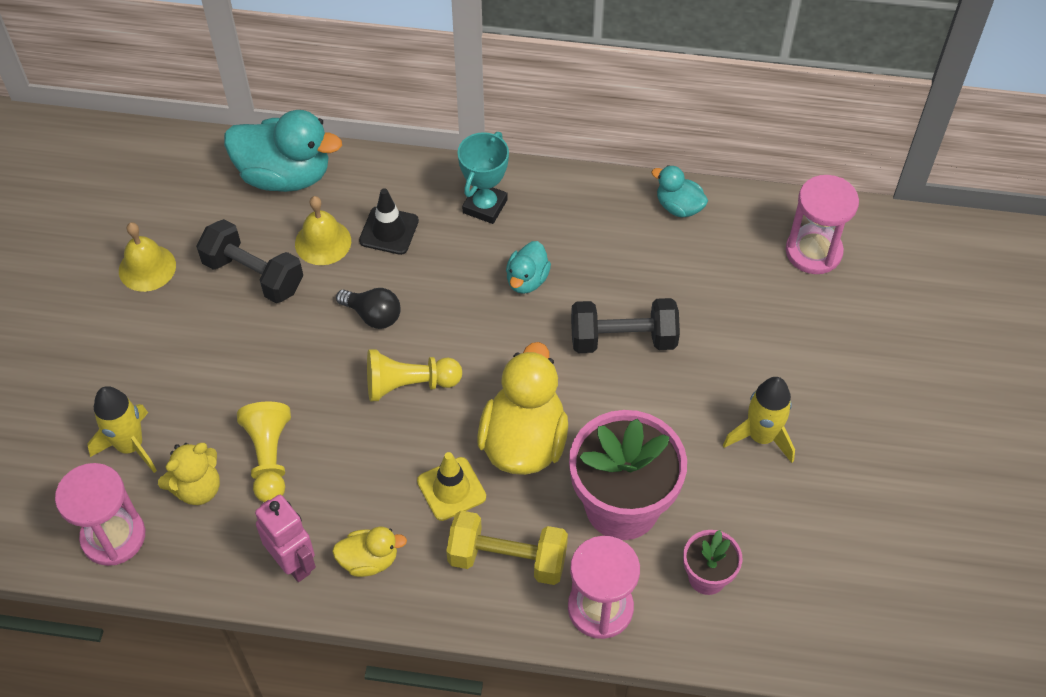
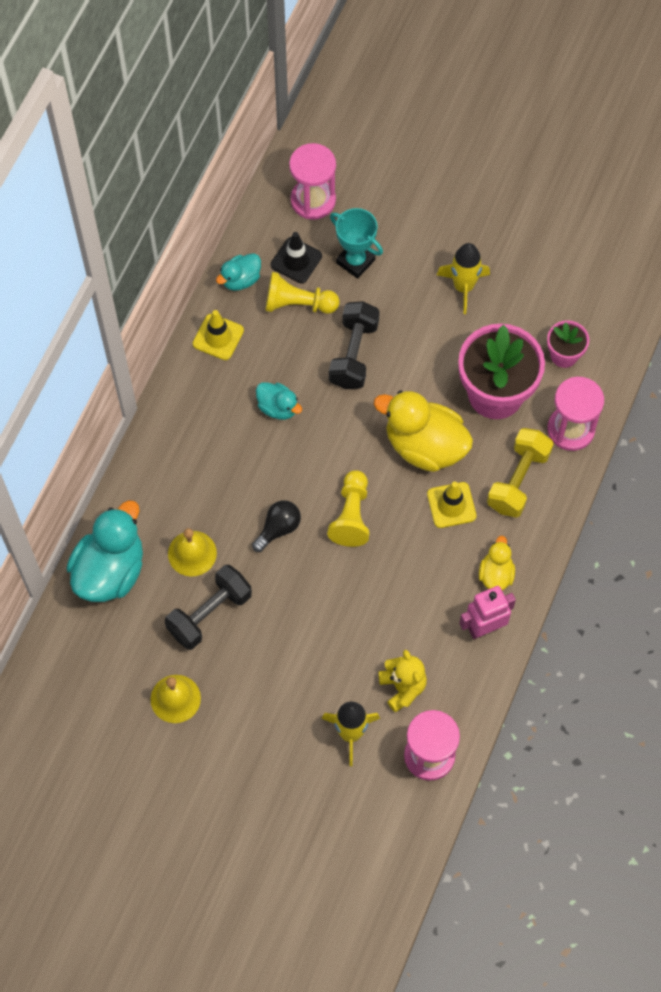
camera: 75 degrees left, 10 degrees up
(269, 458) = (390, 630): yellow pawn -> yellow pawn (298, 304)
(389, 231) = (196, 499): black traffic cone -> black traffic cone (296, 260)
(485, 206) = (194, 421): turquoise trophy -> turquoise trophy (355, 261)
(597, 203) = (218, 337): none -> yellow traffic cone

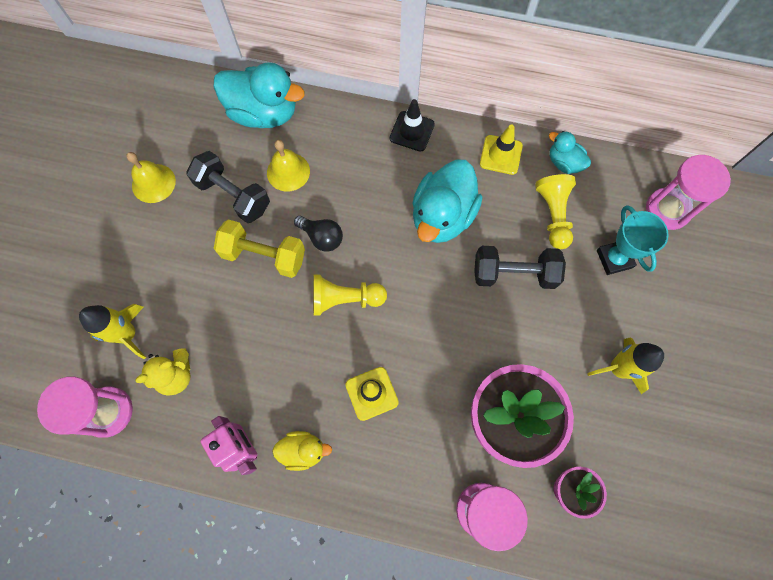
camera: 80 degrees right, 5 degrees up
(278, 407) = (442, 216): turquoise duck -> turquoise duck, size x1.92
(296, 260) = (598, 206): black traffic cone -> black traffic cone (412, 131)
(355, 261) = (614, 259): turquoise trophy -> turquoise trophy turned 45 degrees counterclockwise
(424, 446) = (431, 357): yellow duck -> none
(518, 480) = (411, 459): yellow dumbbell -> yellow dumbbell (264, 256)

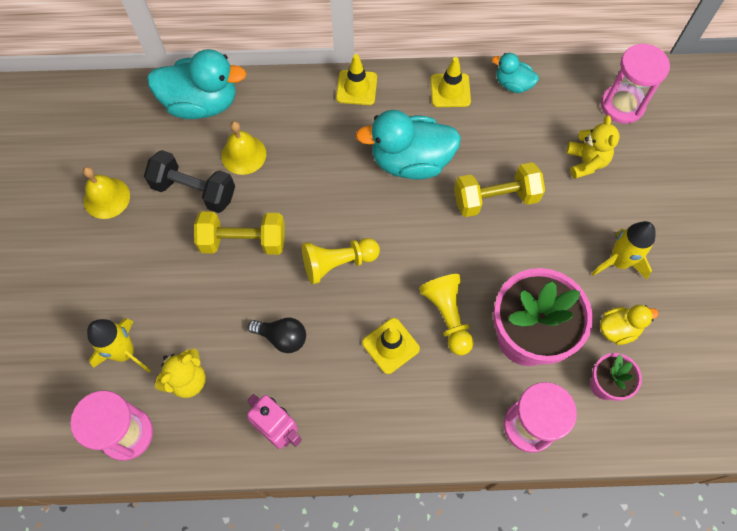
camera: 15 degrees left, 5 degrees down
(303, 450) = (339, 418): yellow duck -> yellow duck (618, 329)
(322, 237) = (297, 210): black light bulb -> black light bulb (282, 337)
(412, 131) = (356, 88): black traffic cone -> yellow traffic cone
(442, 216) = (410, 161): turquoise duck -> turquoise duck turned 75 degrees clockwise
(514, 274) = (495, 199): black dumbbell -> yellow dumbbell
(553, 215) = (517, 135): yellow pawn -> yellow pawn (447, 316)
(614, 259) = (586, 162): turquoise trophy -> yellow teddy bear

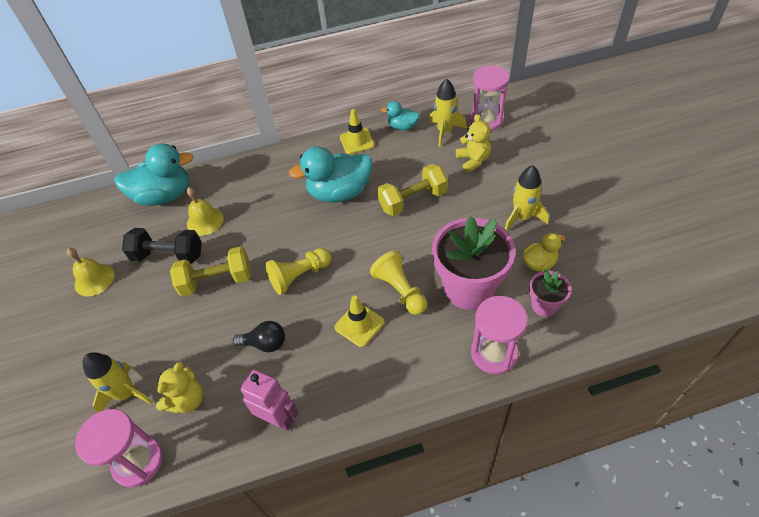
camera: 10 degrees left, 15 degrees down
(356, 88) = (285, 156): yellow traffic cone -> none
(564, 108) = (445, 132): none -> yellow rocket

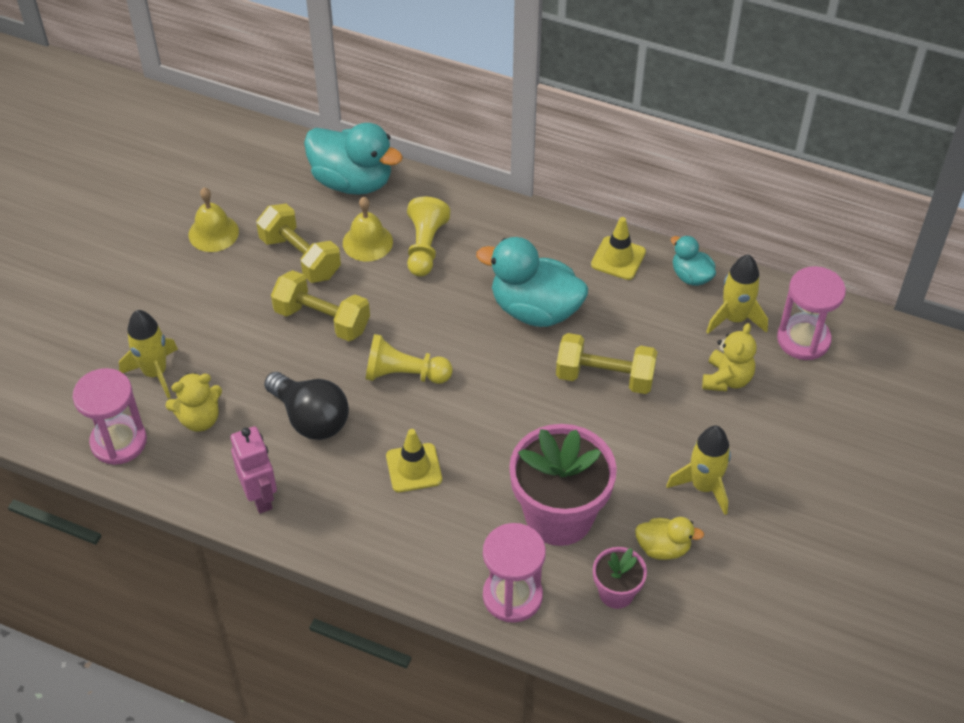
camera: 35 degrees right, 0 degrees up
(168, 256) = (300, 257): black dumbbell -> yellow dumbbell
(265, 343) = (311, 418): black light bulb -> black light bulb, size x1.56
(400, 290) = (488, 465): yellow pawn -> yellow pawn (425, 247)

